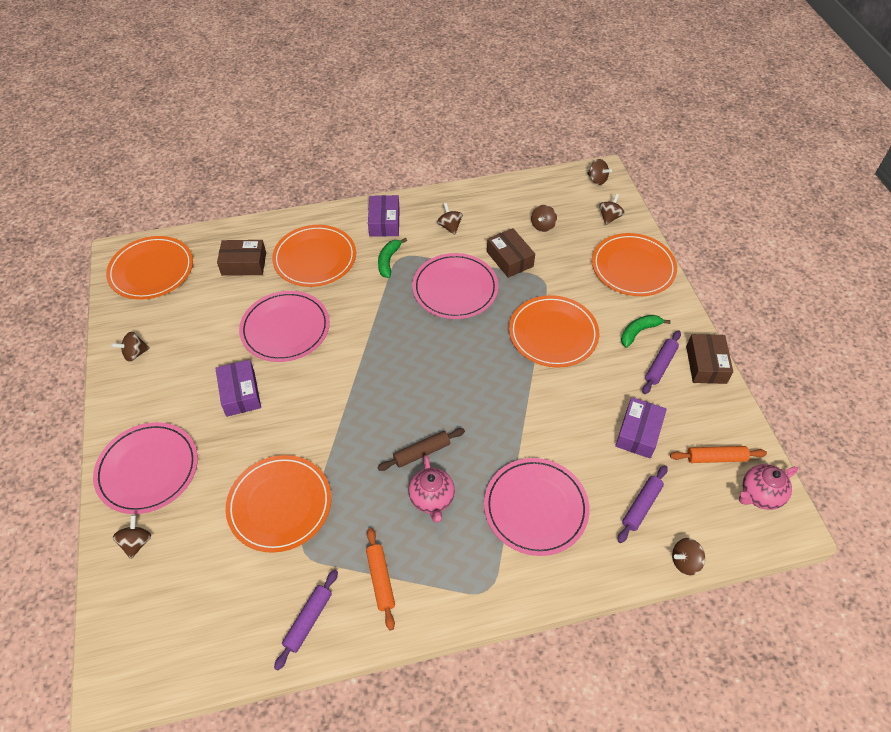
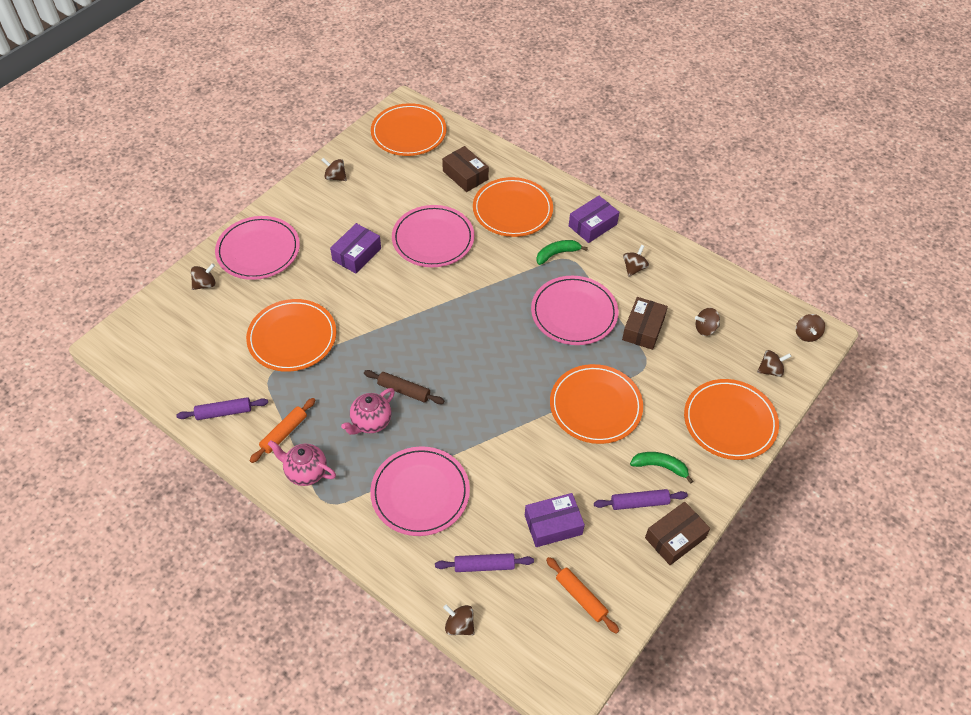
camera: 50 degrees right, 0 degrees up
(759, 495) = (573, 651): pink teapot -> pink teapot (306, 472)

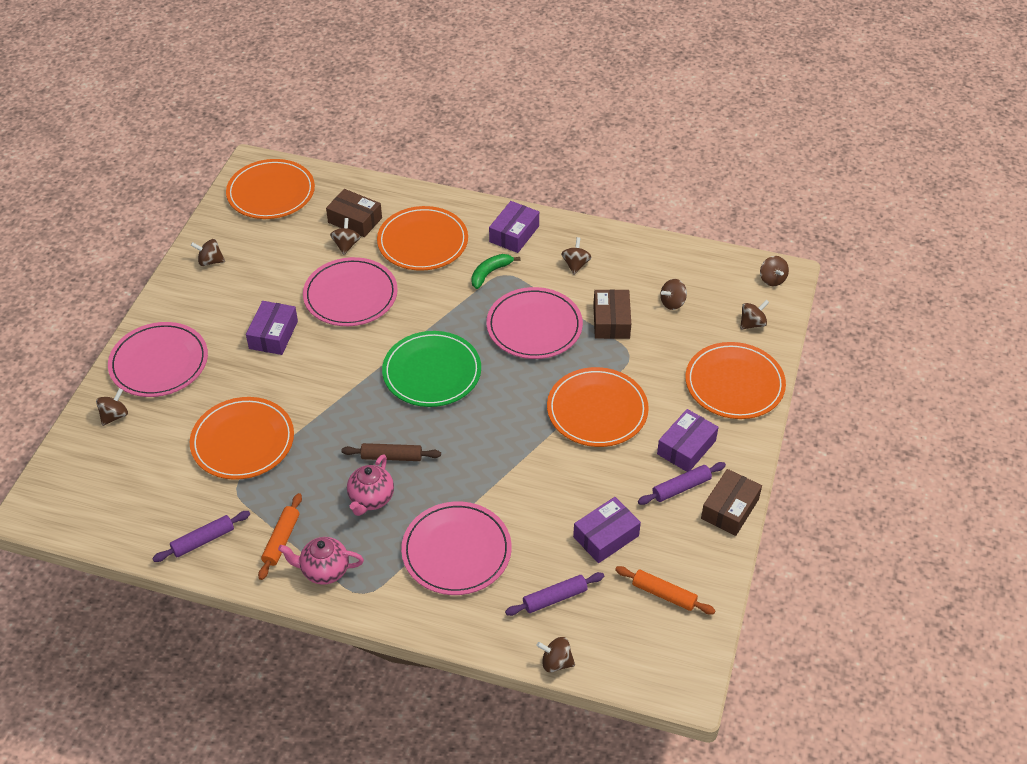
camera: 20 degrees left, 5 degrees down
(448, 194) = (346, 245): none -> brown spinning top
(470, 326) = (432, 372): none -> green plate
(660, 466) = (686, 447): green banana -> purple box

